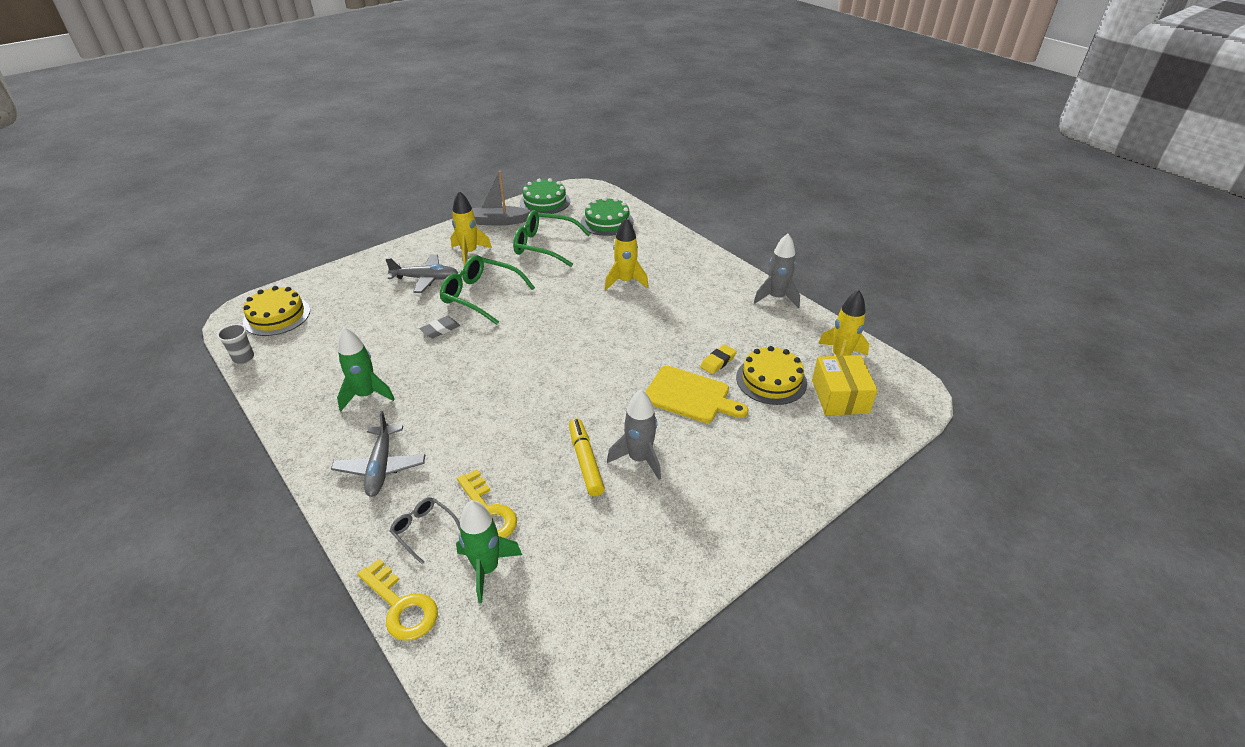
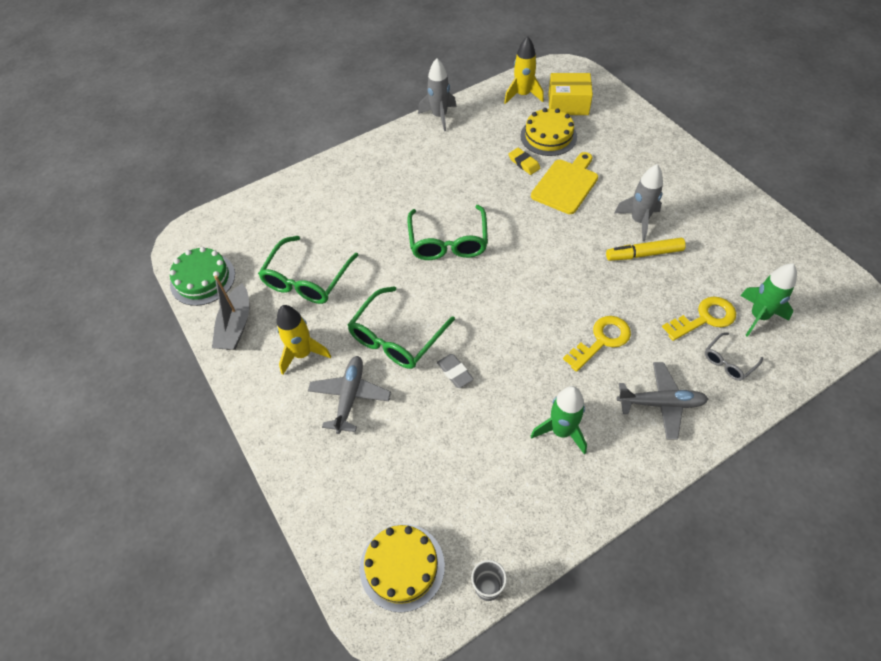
camera: 80 degrees left, 15 degrees up
(401, 606) = (802, 369): yellow key -> yellow key (601, 341)
(593, 316) = (448, 241): none -> green glasses
(607, 222) = (271, 222): green cake -> none
(625, 281) = (394, 214): yellow rocket -> none

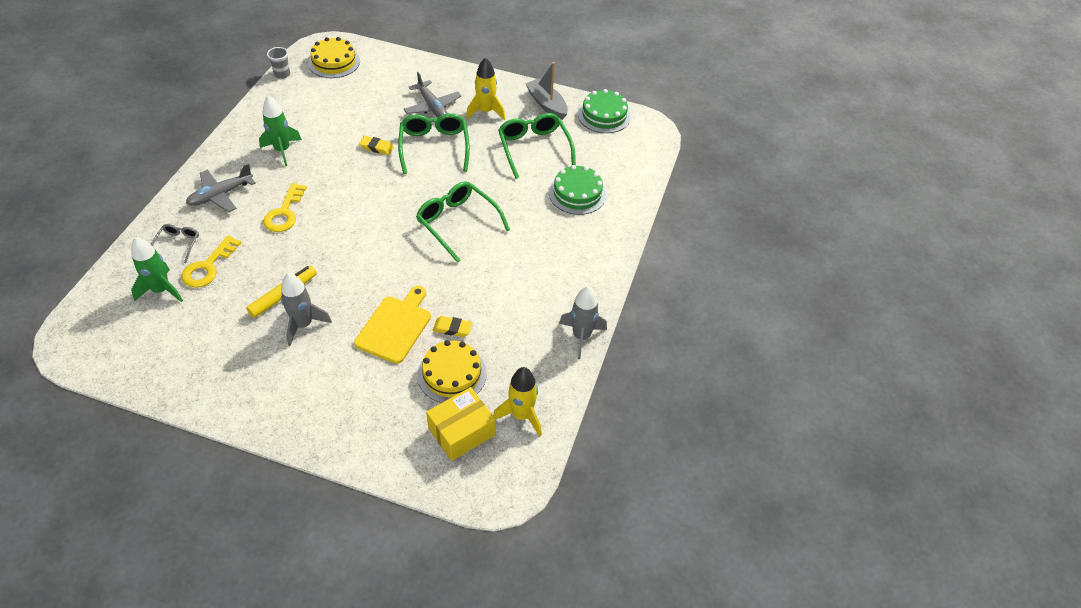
camera: 135 degrees right, 5 degrees down
(323, 214) = (577, 193): none -> green cake
(455, 372) = (377, 147): grey eraser -> yellow eraser
(566, 184) = (395, 327): yellow cutting board -> yellow cutting board turned 150 degrees counterclockwise

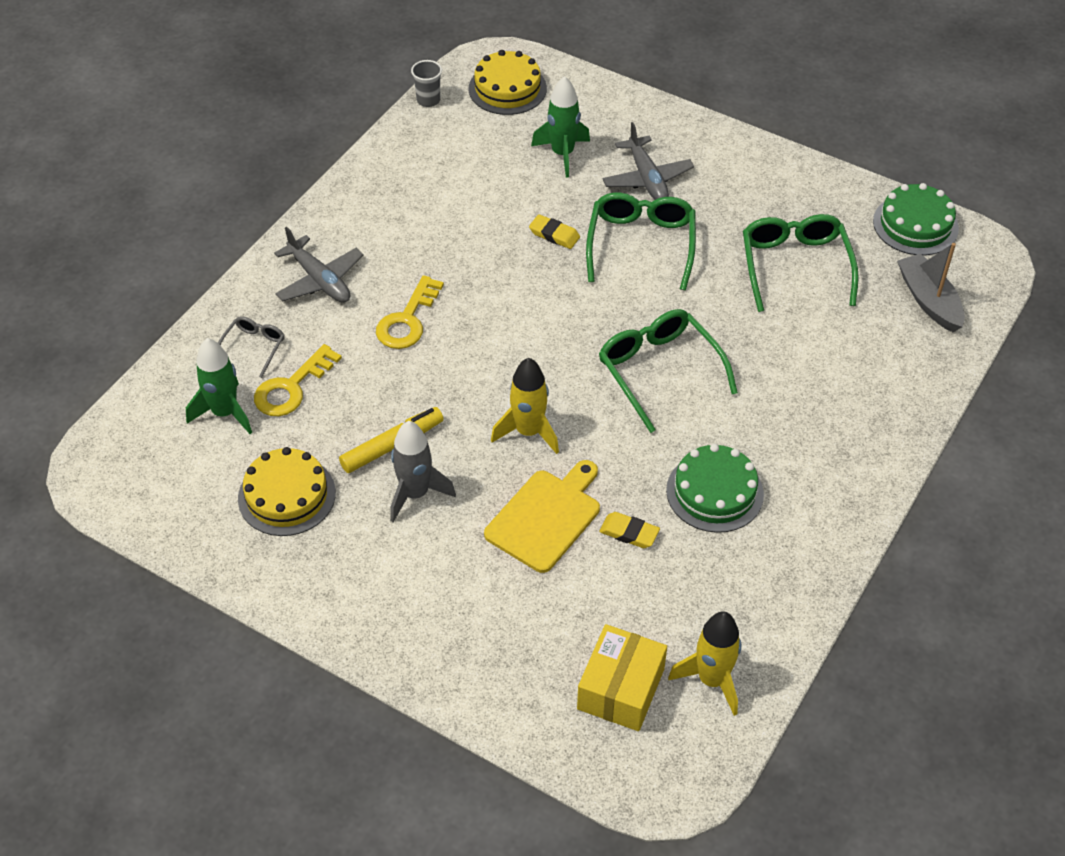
camera: 15 degrees right, 0 degrees up
(220, 195) = (319, 280): grey plane -> grey plane turned 105 degrees counterclockwise
(282, 150) = (415, 222): green rocket -> green rocket (562, 154)
(452, 374) = (618, 601): yellow cake -> yellow cake (287, 495)
(461, 432) = (621, 689): yellow box -> yellow box turned 45 degrees counterclockwise
(486, 111) = (728, 196): yellow rocket -> yellow rocket (528, 432)
(547, 104) = (826, 195): grey boat -> grey boat (928, 300)
(577, 193) = (851, 348): green cake -> green cake (714, 492)
(581, 336) = (821, 575): grey rocket -> none

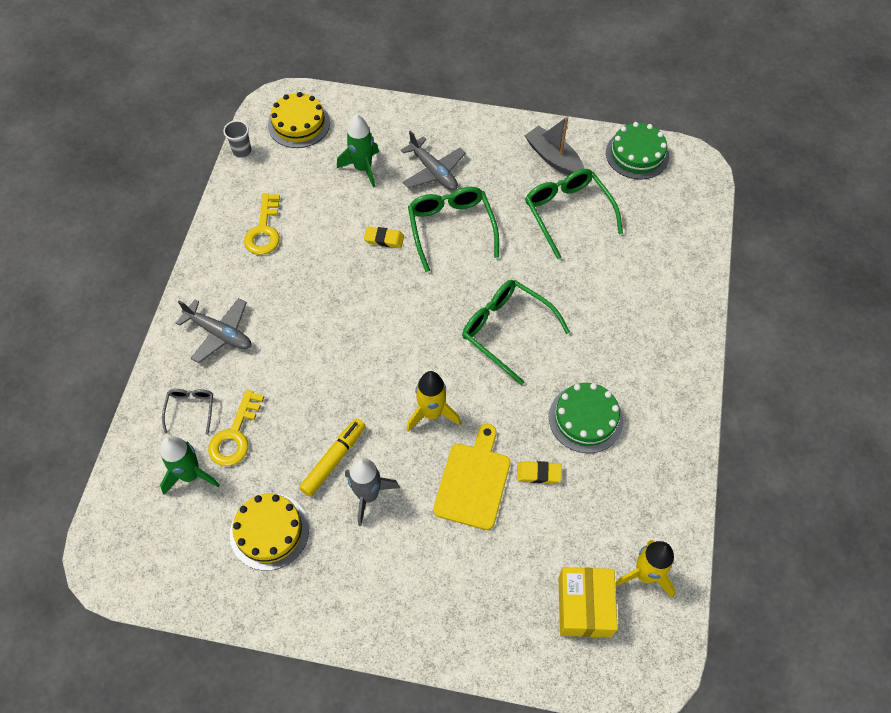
camera: 20 degrees left, 10 degrees up
(407, 320) = (302, 347): yellow key -> yellow key (264, 230)
(928, 300) = (670, 213): grey boat -> grey boat (553, 158)

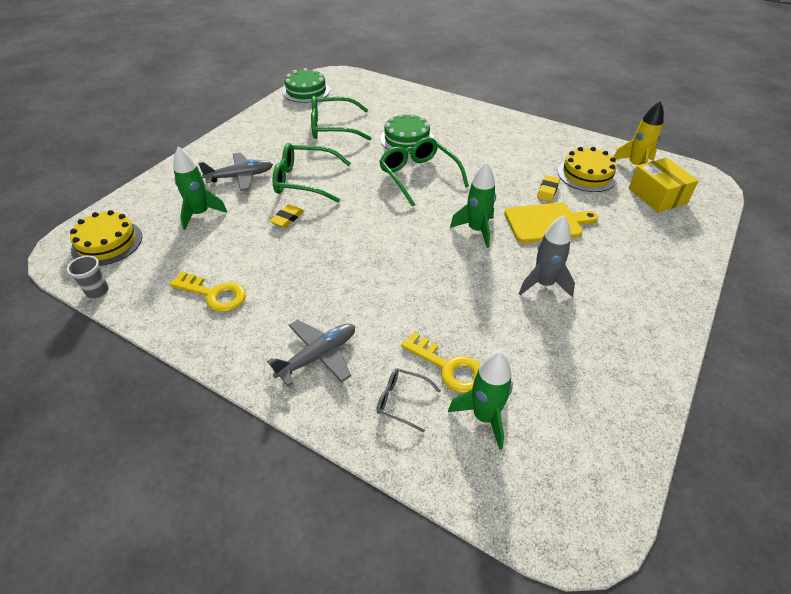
camera: 70 degrees left, 15 degrees down
(269, 531) = (566, 361): yellow cake -> yellow cake (587, 174)
(333, 460) = (501, 299): yellow marker -> none
(431, 413) = (476, 230): yellow rocket -> green rocket
(473, 482) = (546, 223): yellow cutting board -> yellow cutting board turned 135 degrees clockwise
(507, 331) = (419, 176): green glasses -> green glasses turned 90 degrees clockwise
(553, 158) = (279, 121): grey boat -> none
(584, 606) = (657, 196): yellow box -> yellow box turned 45 degrees clockwise
(585, 418) = (509, 160): green cake -> green cake (407, 139)

